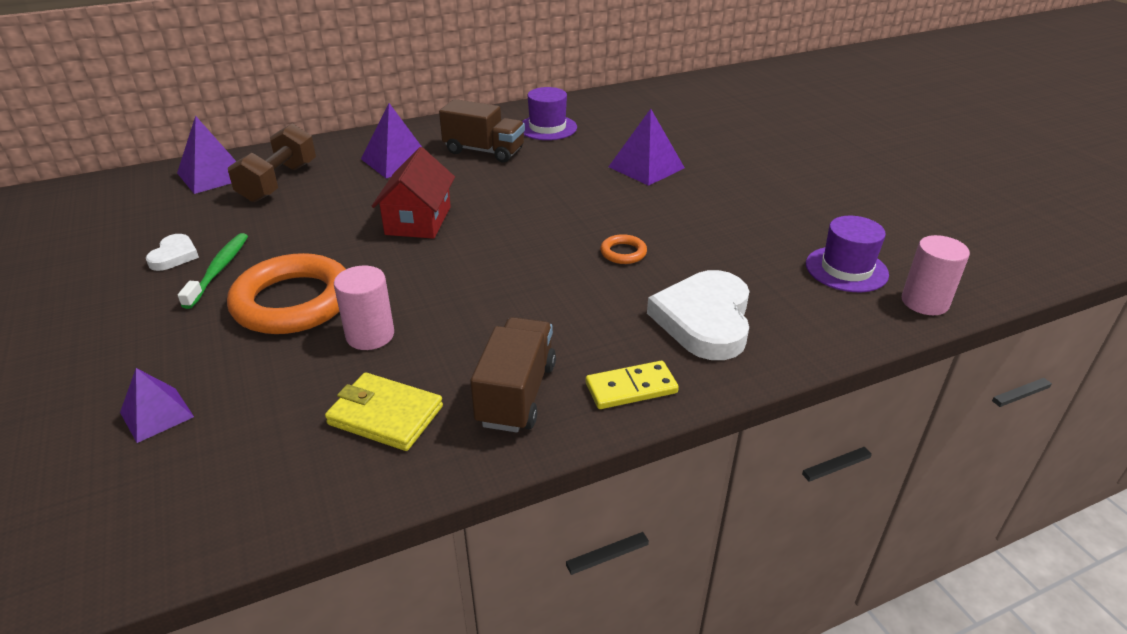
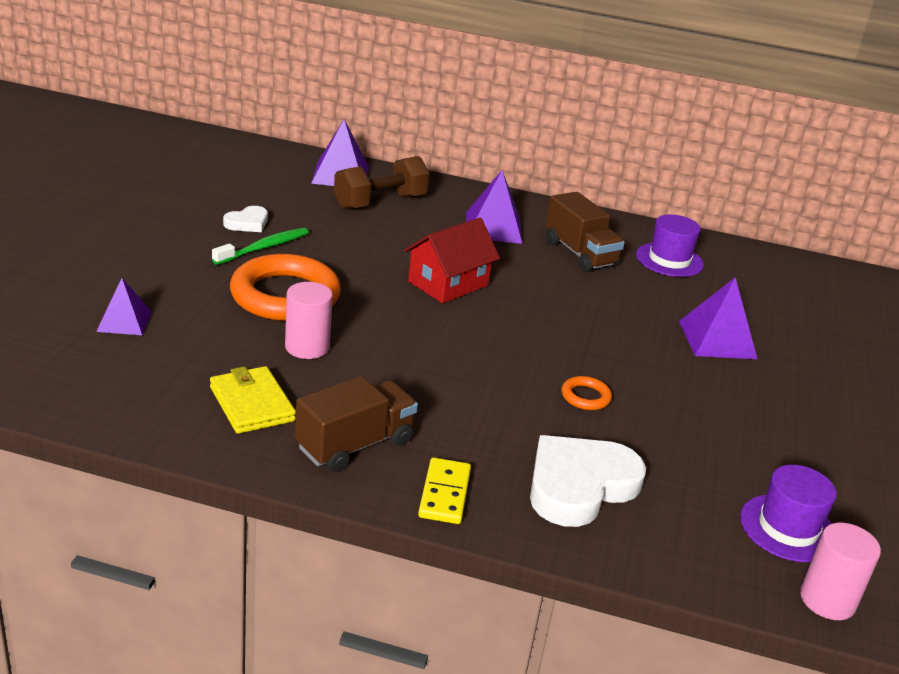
camera: 35 degrees right, 5 degrees down
(631, 388) = (444, 494): yellow domino -> yellow domino turned 75 degrees clockwise

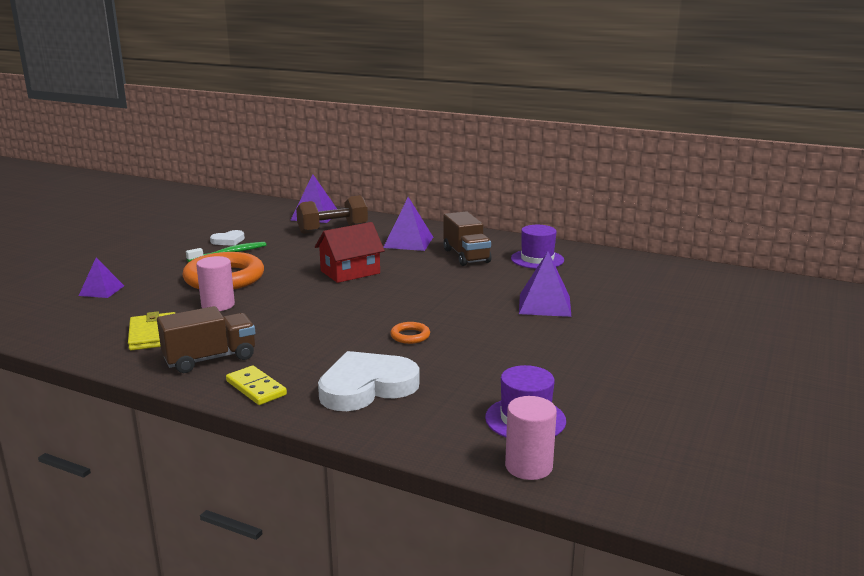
camera: 15 degrees right, 10 degrees down
(444, 494) = (256, 388): yellow domino -> yellow domino turned 60 degrees counterclockwise

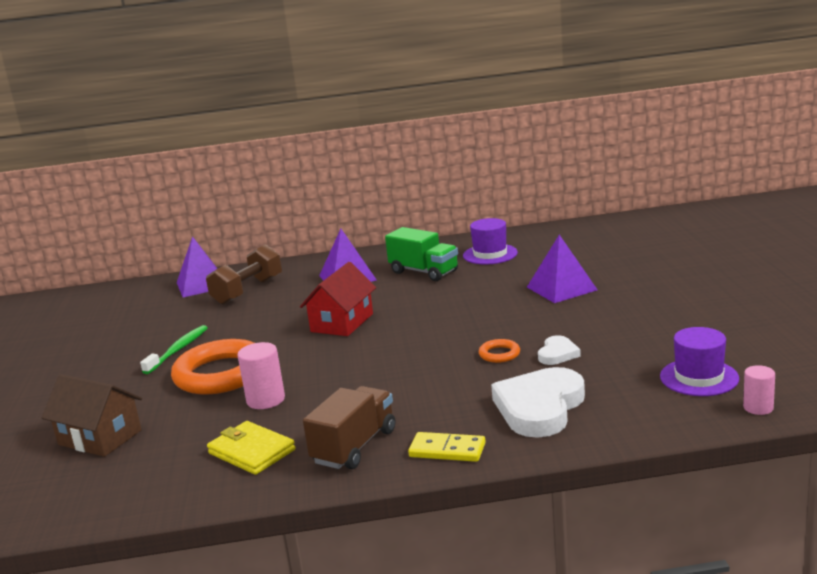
camera: 30 degrees left, 0 degrees up
(101, 290) = (100, 437): purple pyramid -> brown house
(228, 241) = (151, 339): white heart -> white heart (557, 354)
(466, 256) = (424, 272): brown truck -> green truck
(528, 466) = (758, 408): pink cylinder -> pink cylinder, size x0.66

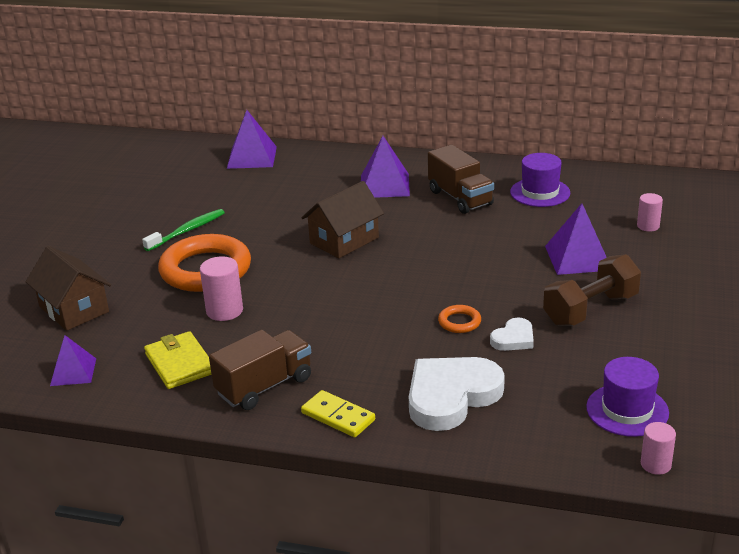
camera: 20 degrees right, 10 degrees up
(138, 488) = (73, 372): none -> purple pyramid
(248, 291) = (286, 177): brown dumbbell -> brown dumbbell (590, 309)
(342, 323) = (344, 240): red house -> brown house
(424, 272) = (460, 198): green truck -> brown truck
(599, 256) = (648, 226): none -> pink cylinder

